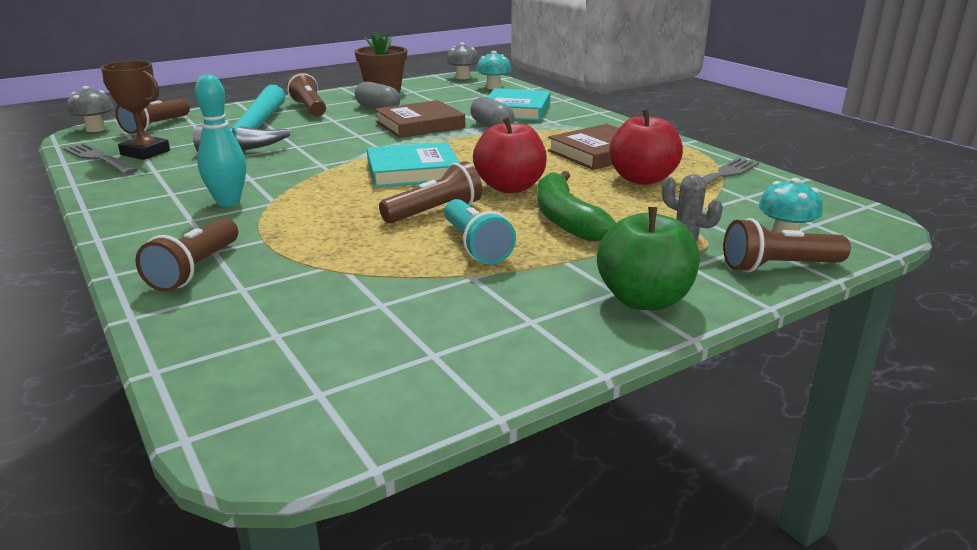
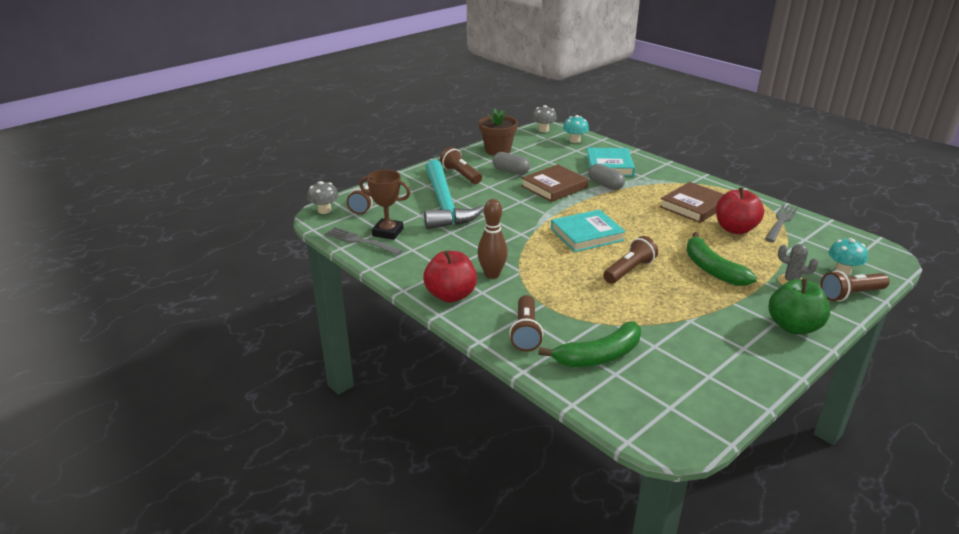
camera: 10 degrees left, 5 degrees up
(228, 202) = (492, 274): turquoise bowling pin -> brown bowling pin
(275, 309) = (599, 356): none -> green banana
(475, 246) = (674, 296): turquoise flashlight -> none
(510, 187) = (659, 244): red apple -> red apple (451, 295)

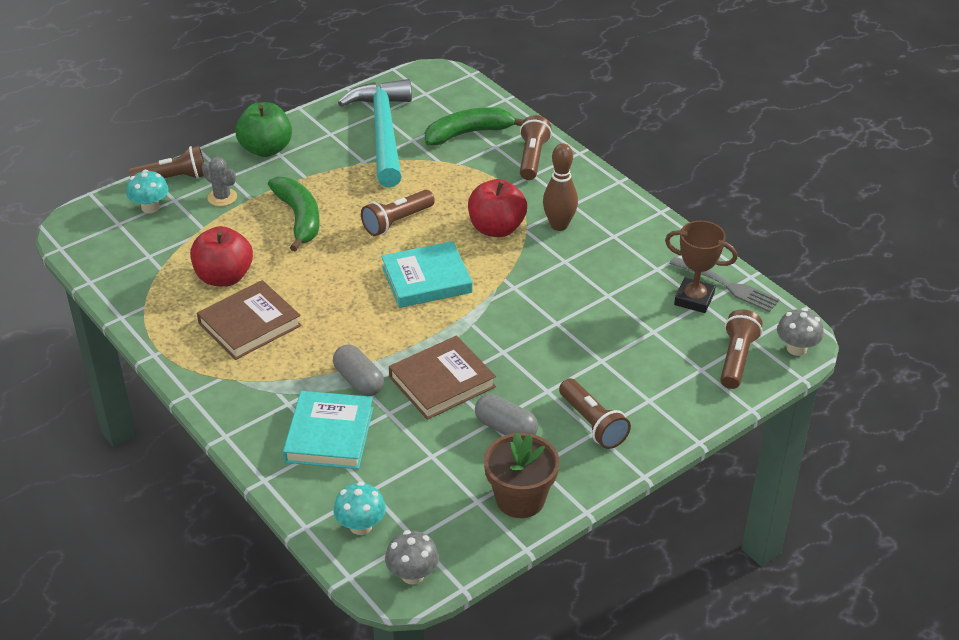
camera: 175 degrees left, 10 degrees up
(445, 204) = (618, 350): turquoise hammer -> turquoise hammer (383, 132)
(451, 295) = (607, 202): red apple -> red apple (496, 228)
(781, 222) = (151, 286): grey fork -> none

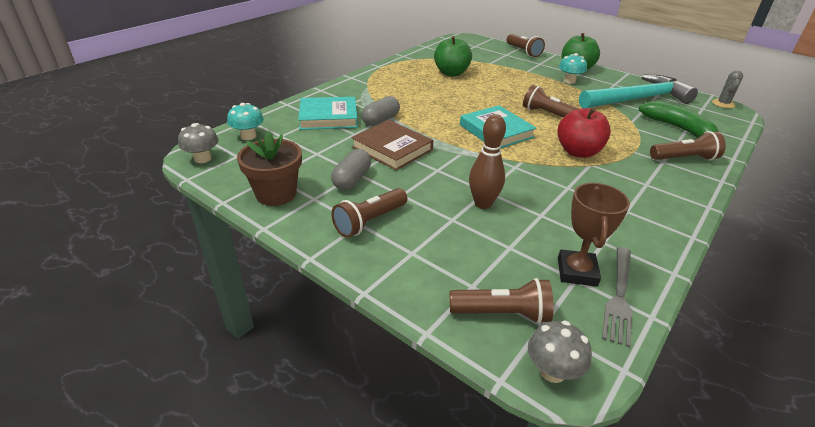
camera: 75 degrees right, 5 degrees down
(150, 207) = (494, 50): turquoise mushroom -> turquoise mushroom (569, 81)
(222, 197) = (519, 64): grey cactus -> grey cactus (723, 104)
(224, 277) = (451, 73): red apple -> green apple
(249, 324) = (415, 84): brown book -> none
(299, 218) = (521, 85): green banana -> none
(559, 225) = (611, 180): brown bowling pin -> brown bowling pin (483, 204)

